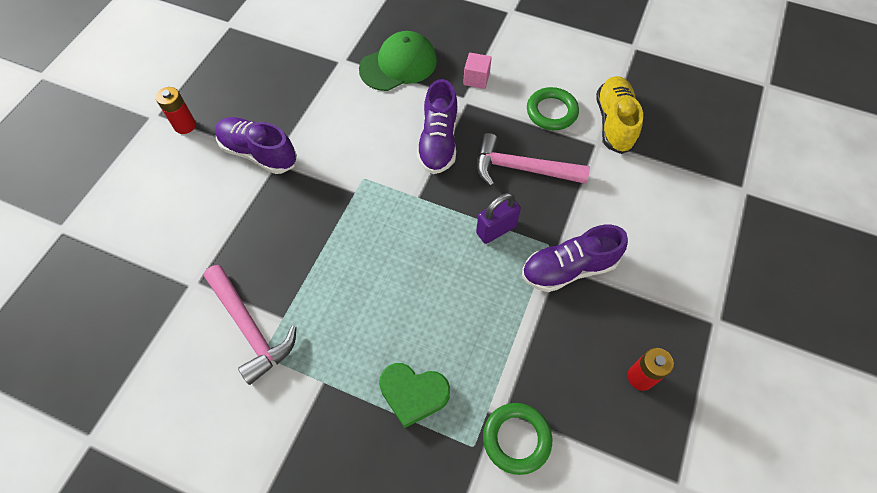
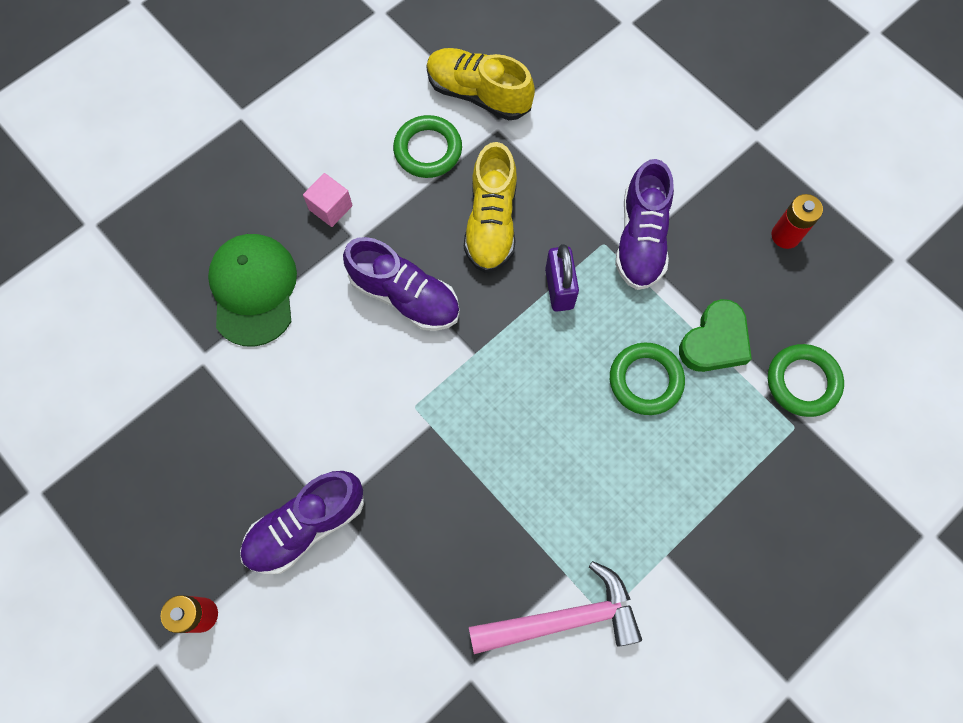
camera: 65 degrees left, 10 degrees up
(413, 394) = (717, 463): green heart -> green heart (715, 341)
(455, 315) = (645, 380): none -> green ring
(521, 169) = (491, 222): pink hammer -> yellow shoe

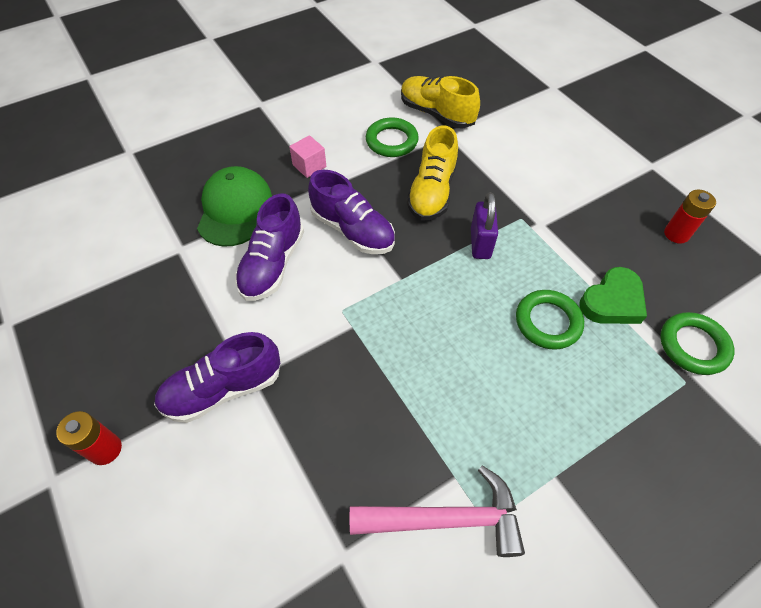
camera: 10 degrees right, 15 degrees down
(641, 239) = (552, 219): purple shoe -> purple shoe (273, 264)

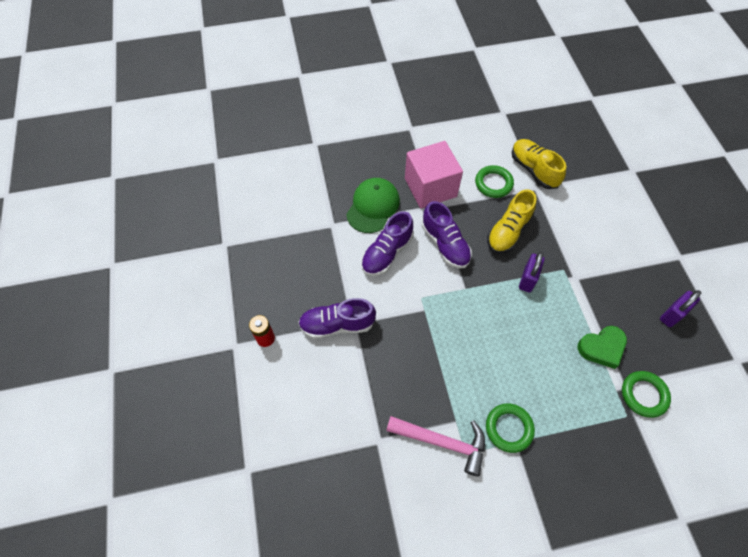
camera: 20 degrees right, 5 degrees up
(309, 166) = (430, 187): pink cube -> pink cube, size x2.34
(547, 322) = (551, 347): green ring -> green ring (509, 428)
(676, 234) = (672, 315): red battery -> purple padlock

